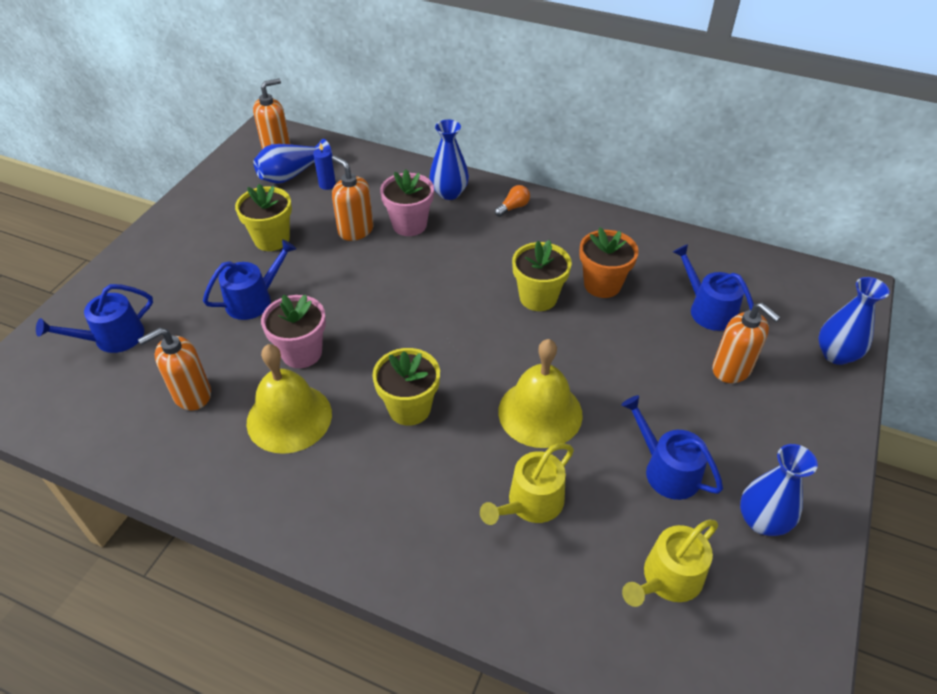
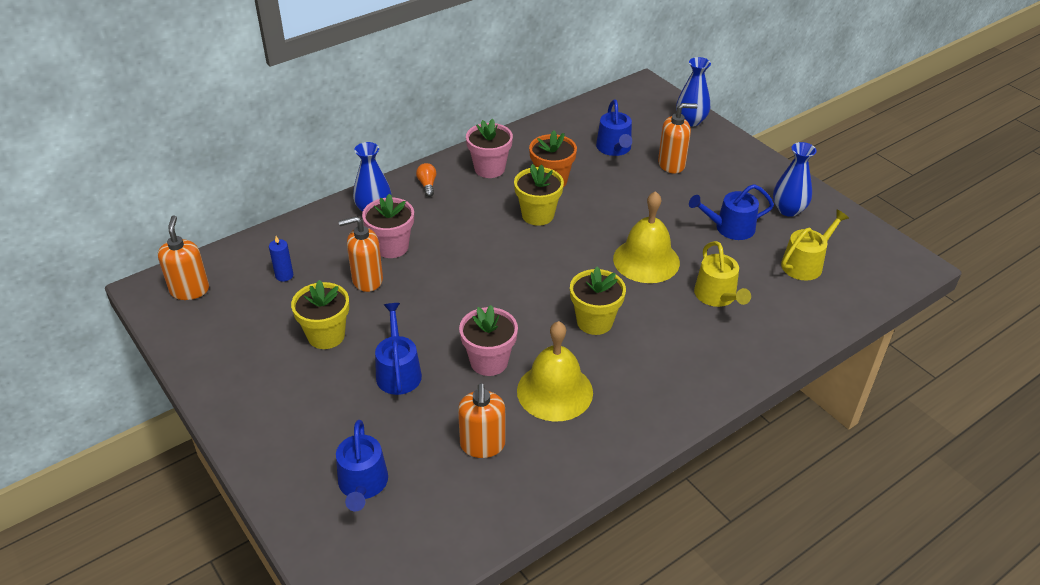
camera: 60 degrees left, 5 degrees down
(292, 174) = (243, 293): blue vase -> none
(577, 235) = (489, 169): none -> pink flower pot
(668, 579) = (805, 264): yellow watering can -> yellow watering can turned 120 degrees counterclockwise
(708, 310) = (614, 148): blue watering can -> blue watering can turned 90 degrees counterclockwise

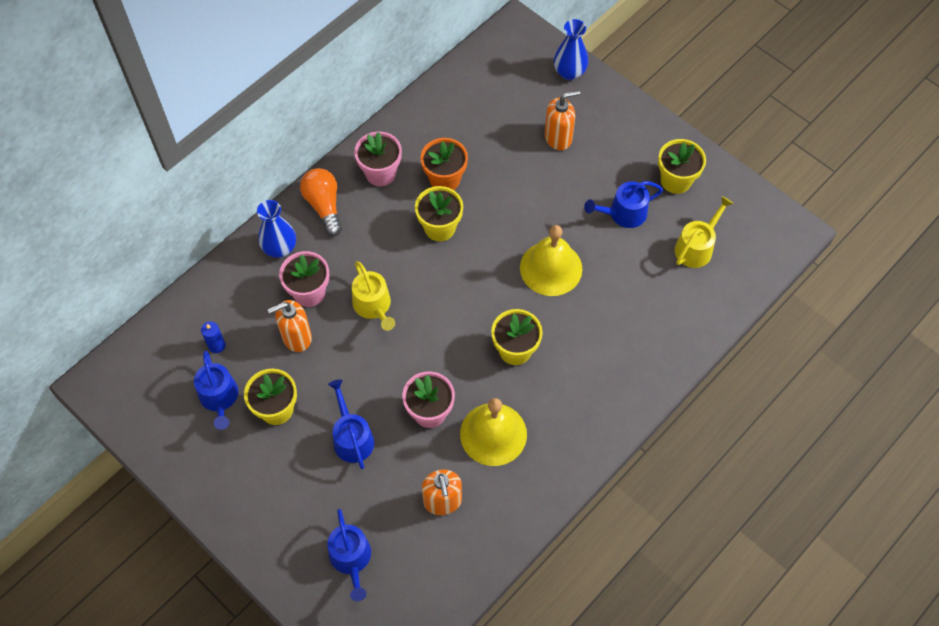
camera: 10 degrees left, 20 degrees up
(190, 290) = (133, 378): orange soap dispenser -> none
(427, 185) = (324, 206): orange light bulb -> orange light bulb, size x1.82
(614, 148) = (499, 124): blue watering can -> blue watering can (219, 398)
(717, 296) = (621, 300): yellow watering can -> yellow watering can (373, 306)
(788, 210) = (676, 180): blue vase -> yellow flower pot

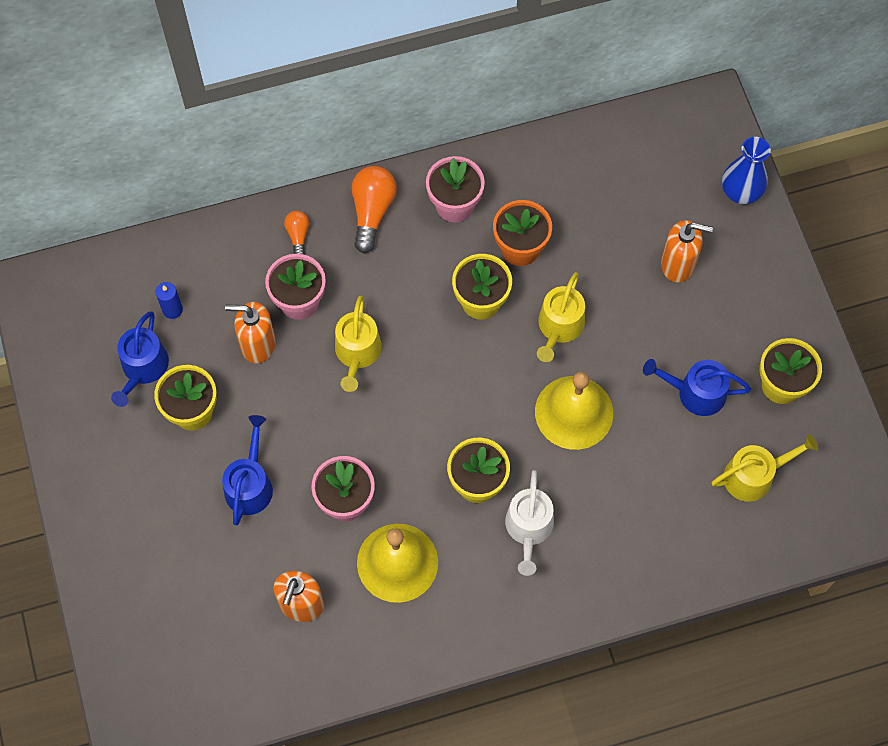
camera: 30 degrees right, 5 degrees up
(280, 248) = (298, 235): blue vase -> orange light bulb
(351, 559) = (174, 611): blue watering can -> none
(504, 217) = (559, 327): none -> yellow watering can
(570, 361) = (529, 528): none -> white watering can

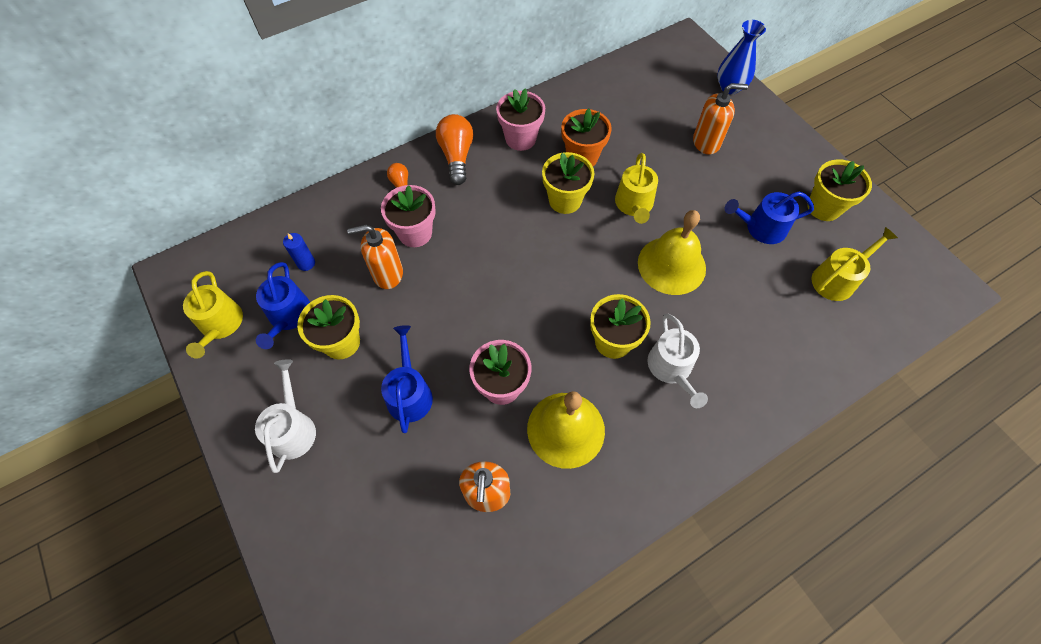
camera: 15 degrees left, 5 degrees down
(127, 491) = (293, 429): none -> white watering can
(357, 353) = (475, 261): yellow watering can -> yellow watering can (220, 325)

